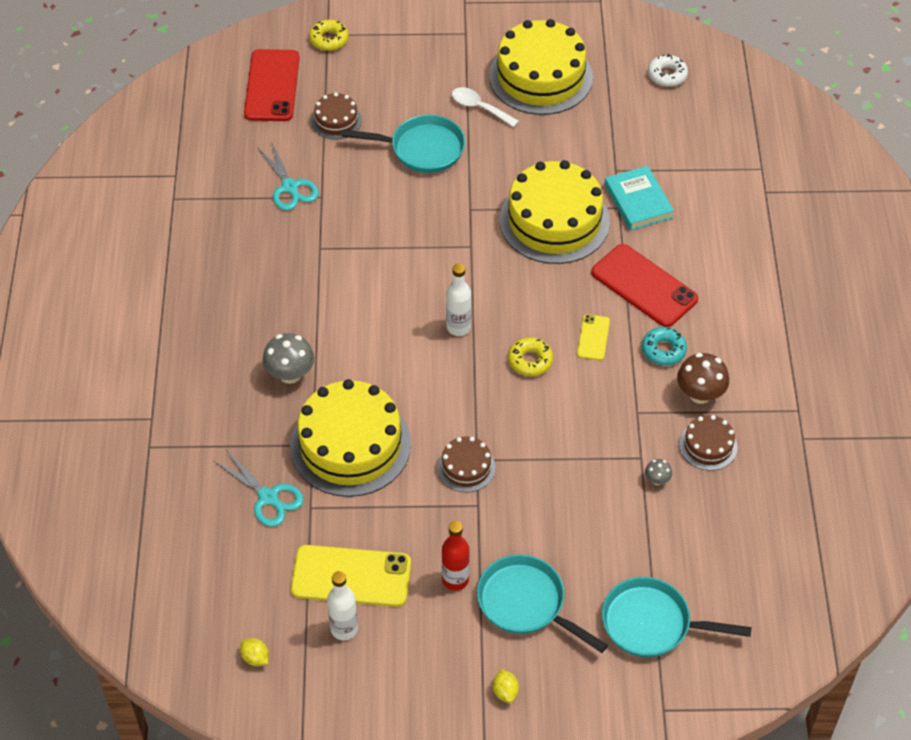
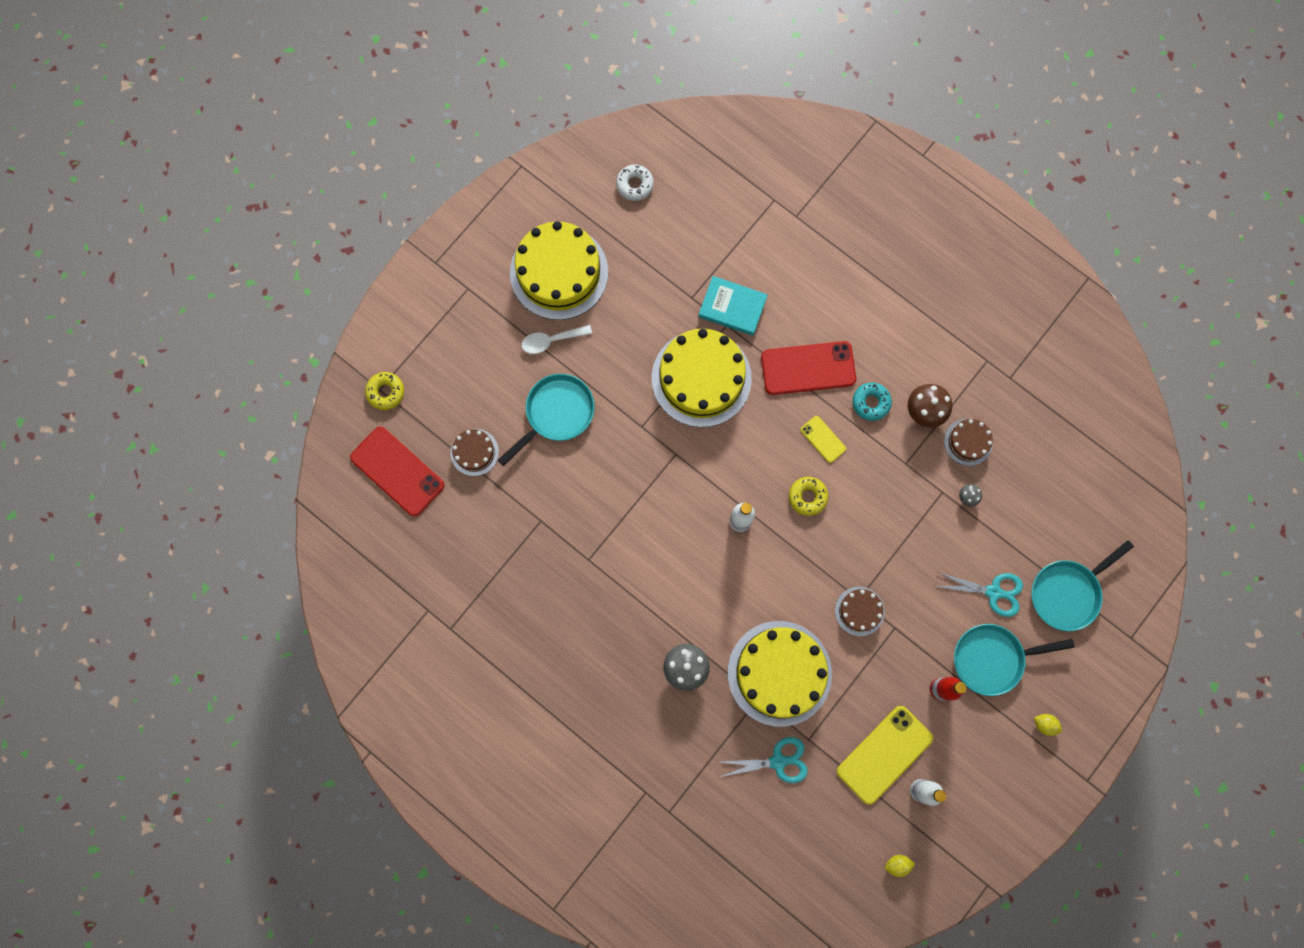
camera: 50 degrees left, 25 degrees up
(290, 188) = (512, 536): turquoise scissors -> turquoise scissors (994, 592)

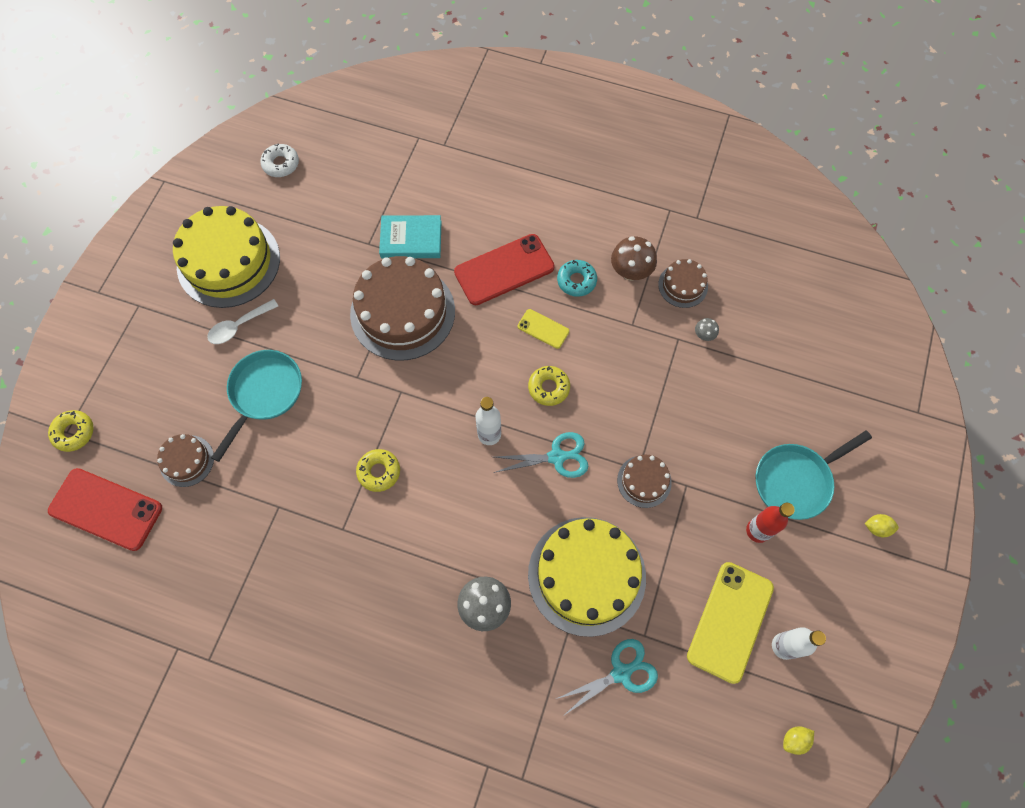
camera: 20 degrees left, 10 degrees down
(634, 520) = (379, 472): none -> yellow donut
(701, 378) = (402, 312): yellow cake -> brown cake
(994, 592) = (769, 415): turquoise scissors -> turquoise scissors (557, 457)
(1067, 592) = (838, 391): turquoise pan -> none

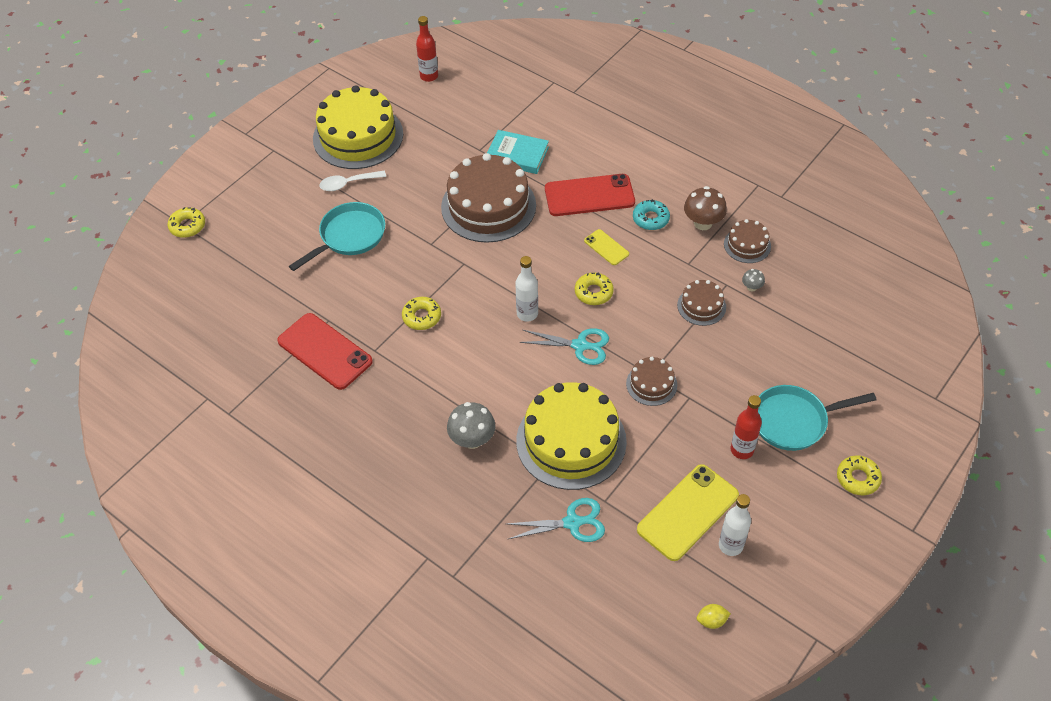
camera: 20 degrees right, 15 degrees down
(106, 509) = (191, 285): red phone -> red phone (325, 351)
(187, 461) = (268, 268): brown cake -> brown cake (701, 306)
(281, 164) = (429, 76): white donut -> red bottle
(877, 528) = (858, 478): yellow lemon -> yellow donut

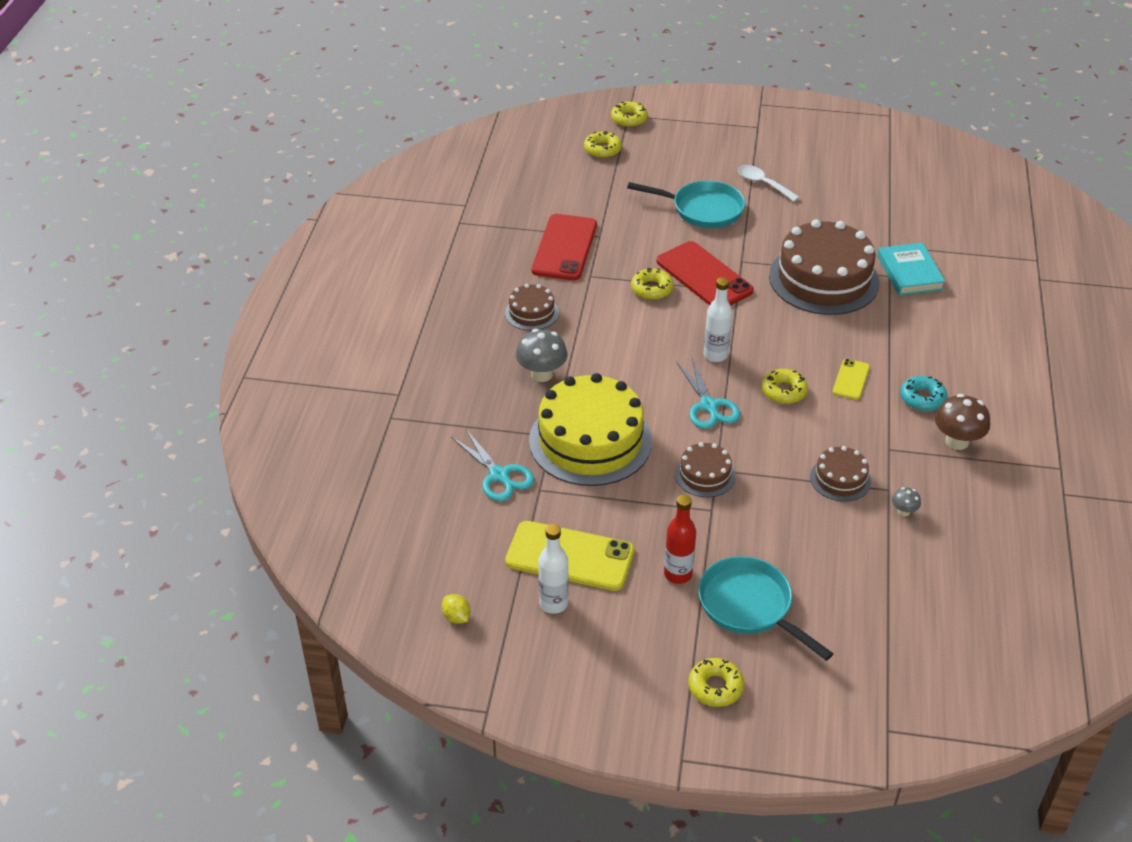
camera: 60 degrees right, 10 degrees down
(214, 264) = (602, 149): none -> yellow donut
(358, 136) = (825, 166): yellow cake -> none
(429, 76) = (949, 177): red bottle -> none
(589, 195) = (908, 342): red phone -> red phone (704, 276)
(747, 245) = (961, 488): brown cake -> brown cake (531, 313)

